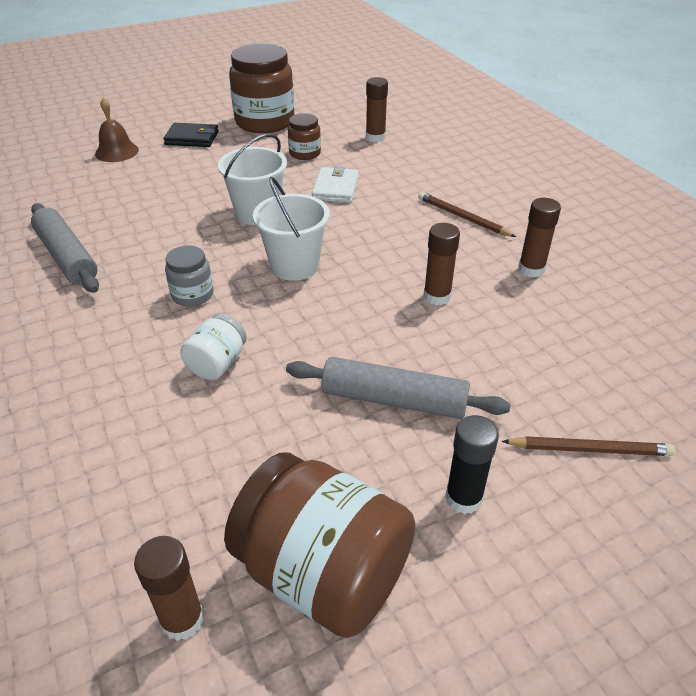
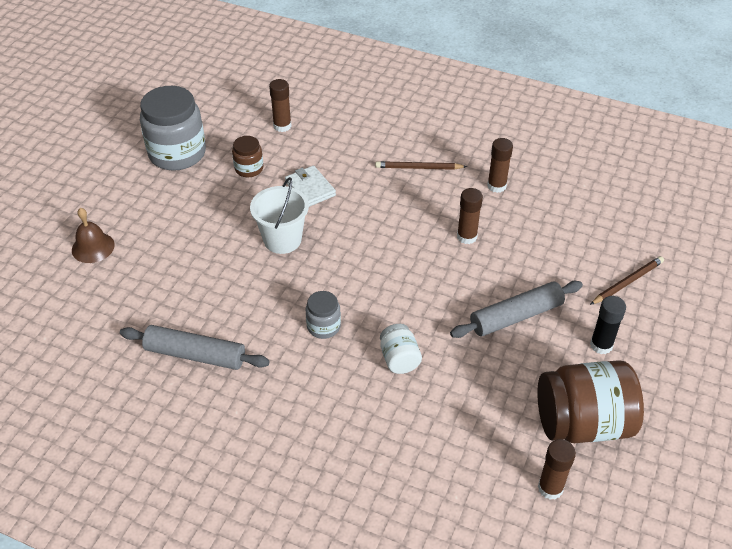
camera: 40 degrees left, 5 degrees up
(192, 138) = (139, 201): black wallet -> none
(265, 122) = (177, 153): brown jar -> grey jar
(294, 266) = (360, 266): white bucket -> none

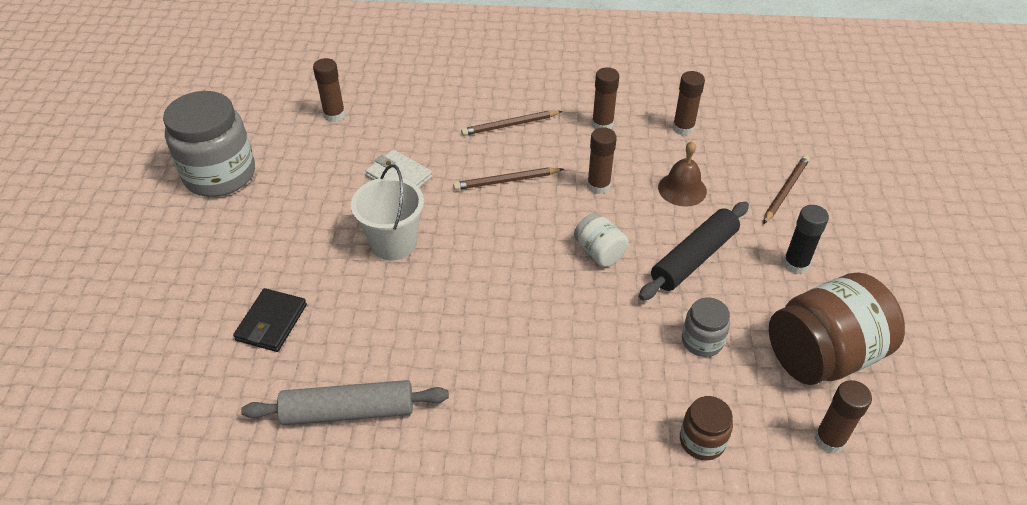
camera: 20 degrees left, 0 degrees up
(93, 247) = (157, 314): brown bell -> brown bell (682, 189)
(168, 275) = (271, 322): none -> black wallet
(249, 169) = (316, 171): brown jar -> brown jar (702, 441)
(323, 326) = (489, 330): grey jar -> grey jar (702, 341)
(393, 213) = (506, 181): none -> brown pencil
(399, 359) = (593, 343): white jar -> white jar (599, 253)
(516, 316) = (694, 258): grey rolling pin -> black rolling pin
(565, 206) = (683, 128): none -> brown glue stick

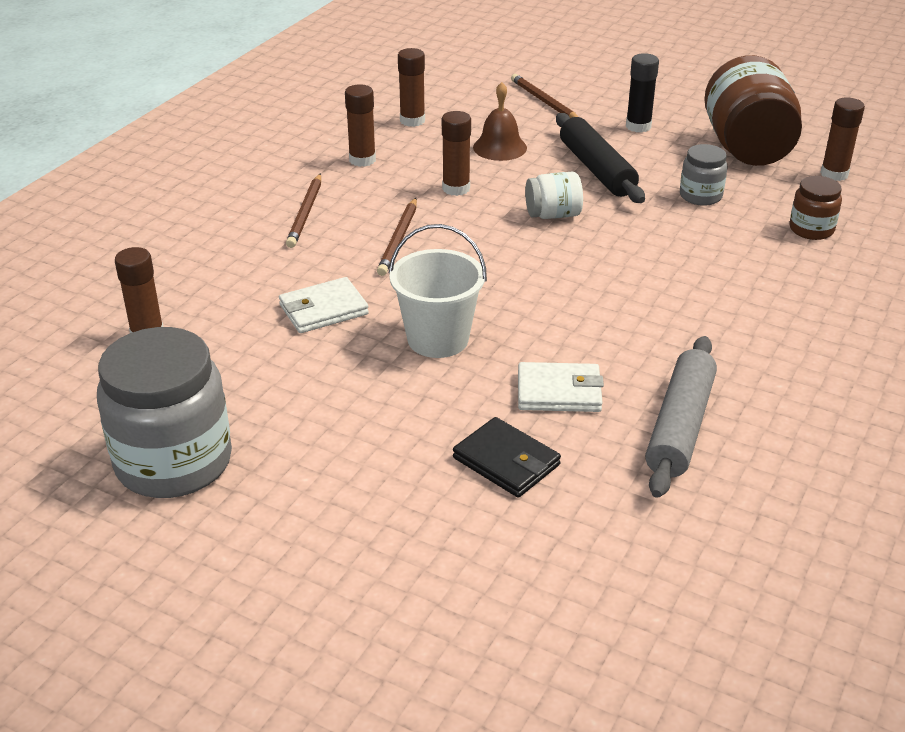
camera: 65 degrees left, 10 degrees down
(360, 327) = (559, 392): none -> white wallet

